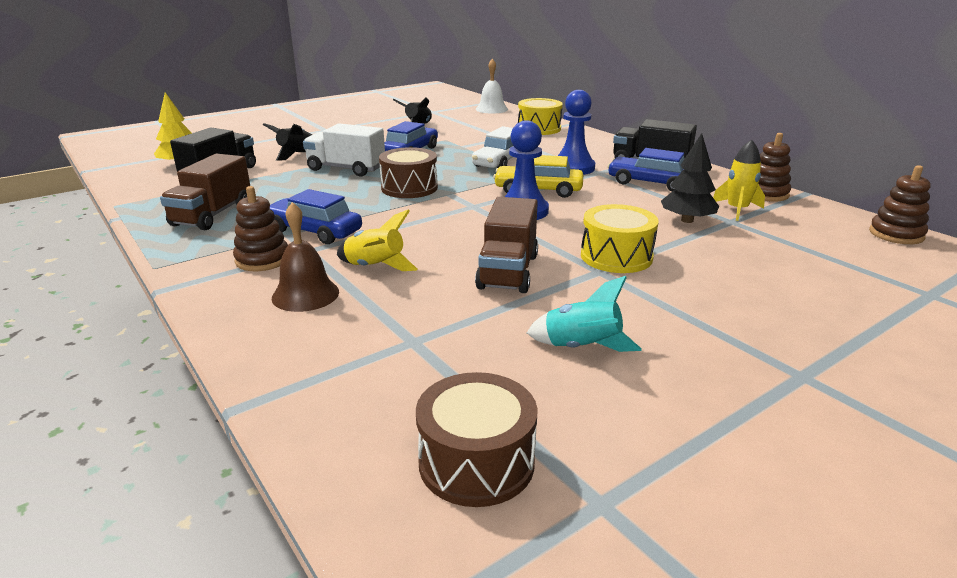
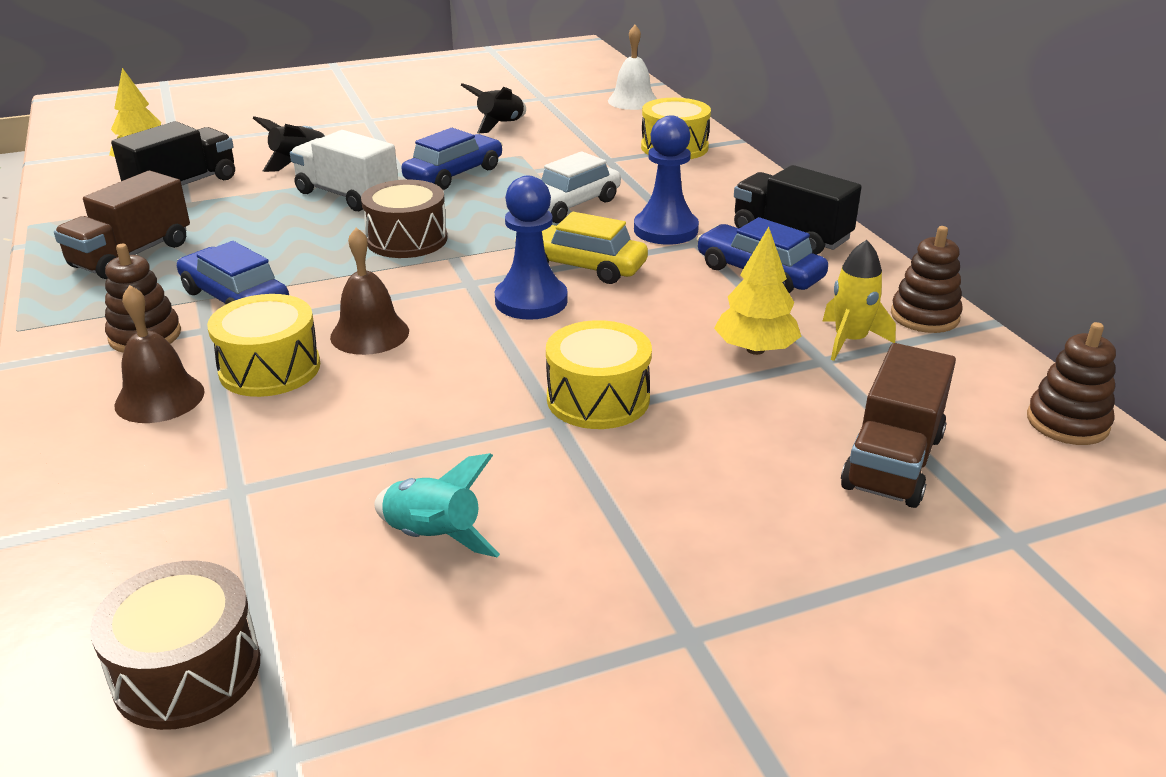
camera: 15 degrees right, 5 degrees up
(375, 267) = (270, 368): yellow rocket -> yellow drum
(430, 240) = (369, 334): none -> brown bell
(508, 271) = (432, 401): brown truck -> brown truck (893, 461)
(687, 220) = (755, 349): black tree -> yellow tree

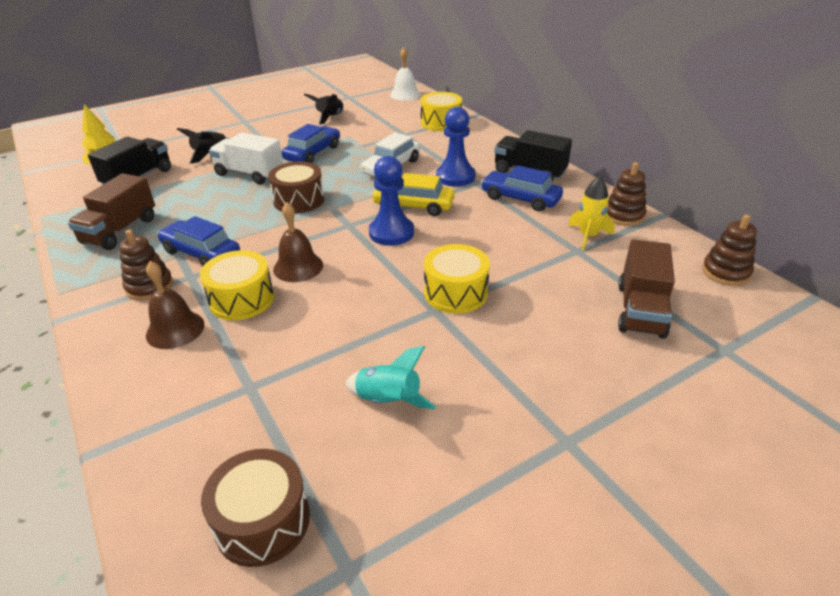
camera: 10 degrees left, 5 degrees up
(755, 349) = (536, 248): yellow tree -> none

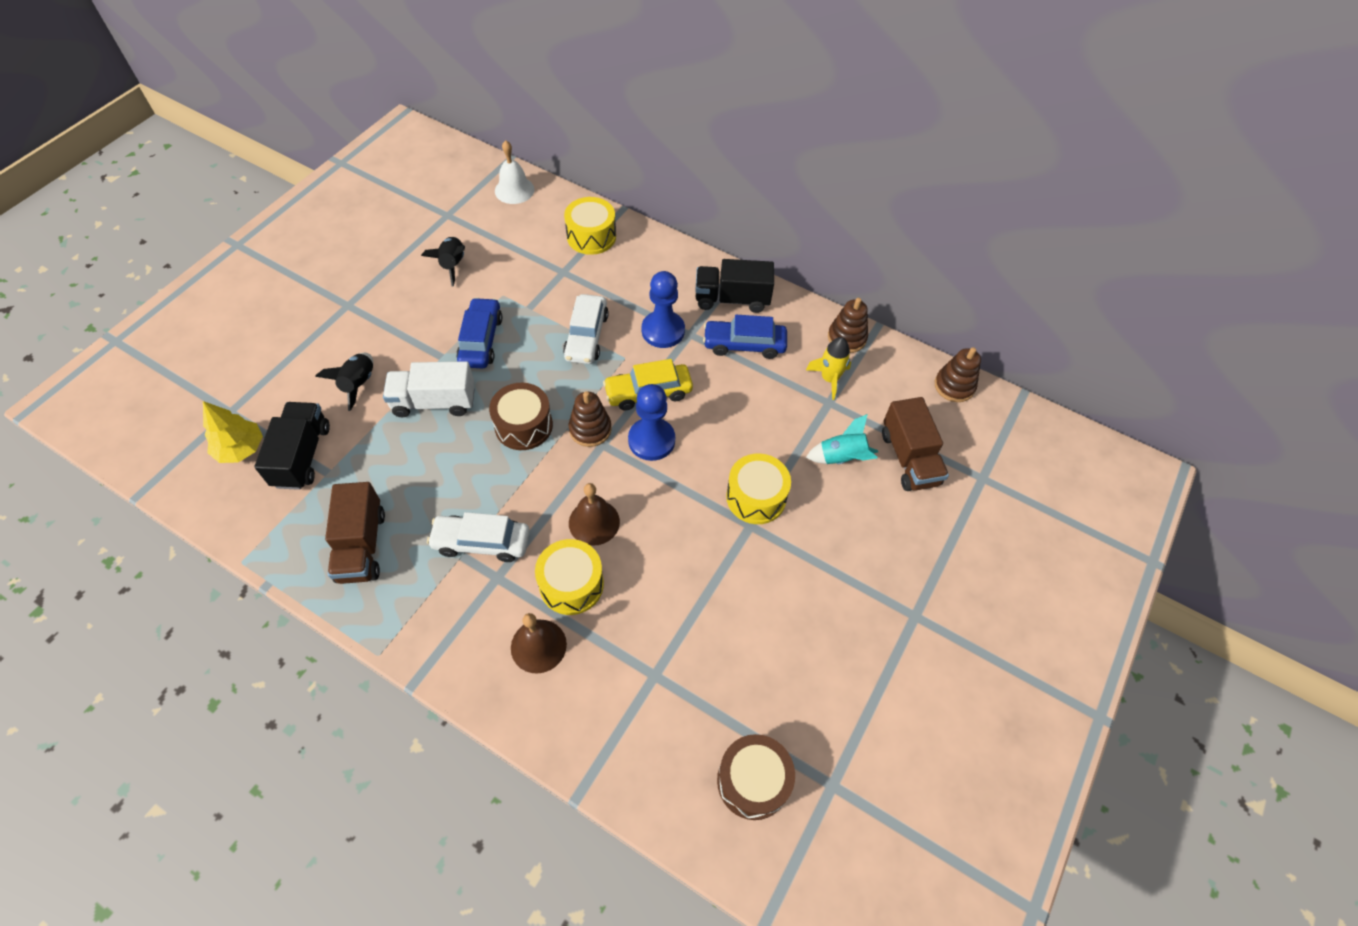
camera: 30 degrees left, 20 degrees up
(149, 287) = (467, 607): brown stacking toy -> brown stacking toy (590, 429)
(201, 253) = (481, 542): blue car -> white car
(388, 401) = (772, 637): turquoise rocket -> turquoise rocket (841, 458)

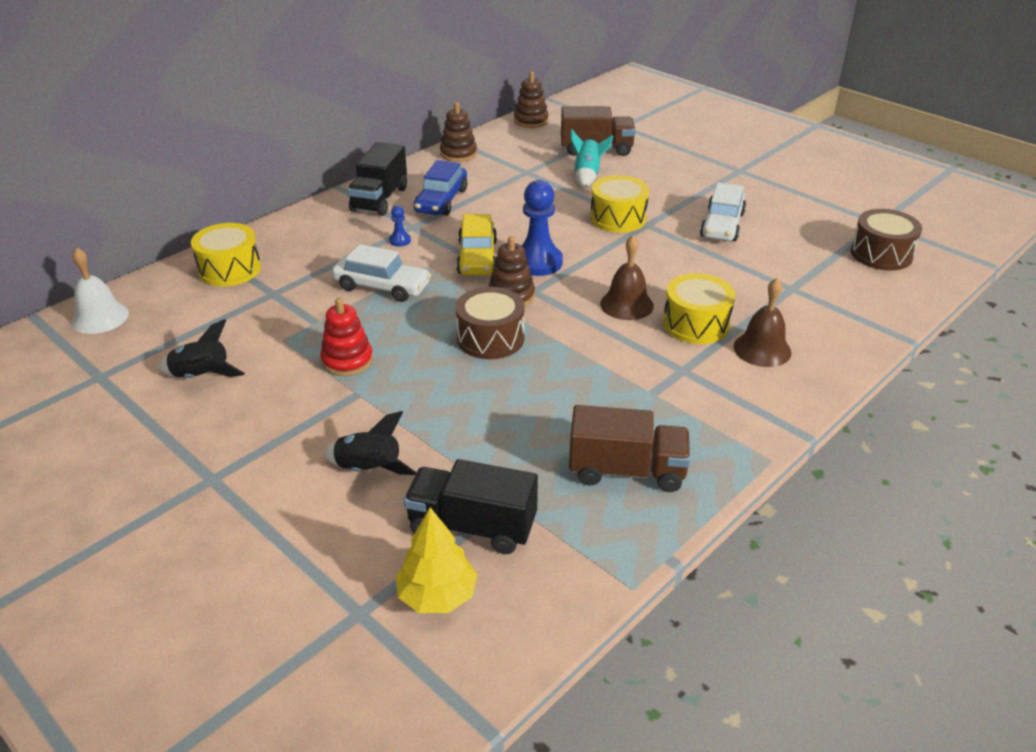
camera: 75 degrees left, 20 degrees down
(434, 402) = (428, 403): white truck -> none
(481, 340) = (347, 360): blue car -> red stacking toy
(481, 542) = (638, 377): white car -> white car (722, 225)
(663, 331) = (400, 240): blue pawn -> blue pawn, size x0.45
(829, 379) = (501, 168): yellow rocket -> none

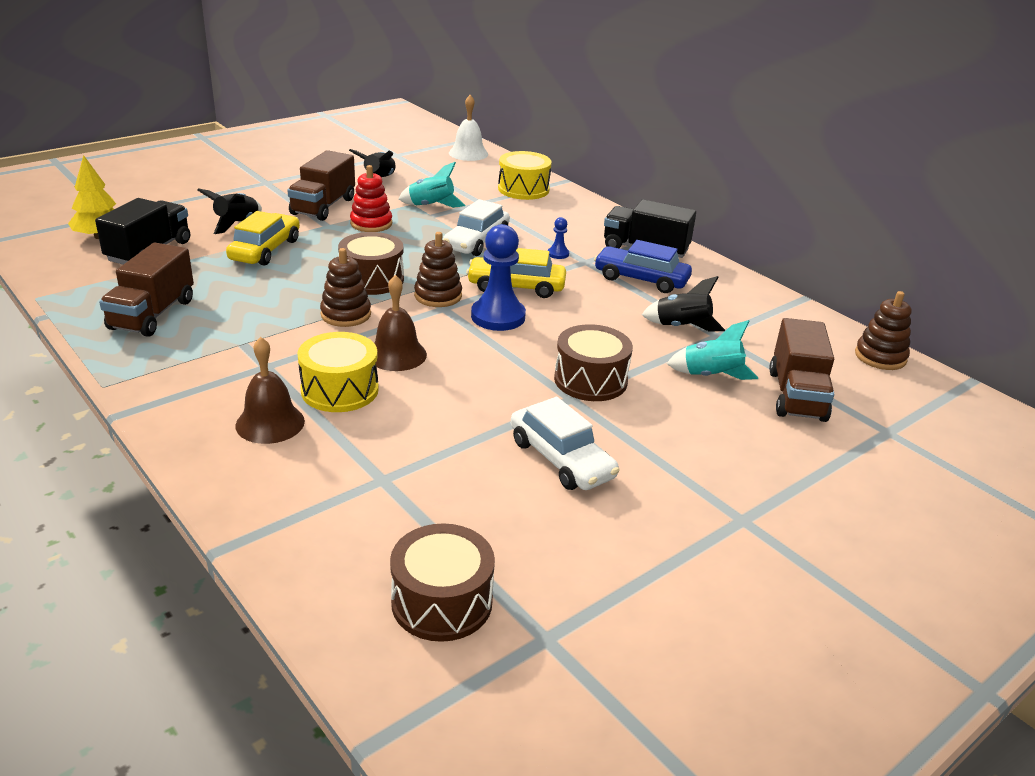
camera: 95 degrees right, 5 degrees down
(288, 325) = (431, 206): none -> turquoise rocket
(298, 407) = (323, 206): none -> brown truck
(440, 426) = (265, 250): none -> yellow car
(458, 154) = (762, 298): brown stacking toy -> brown stacking toy (346, 314)
(520, 184) = (681, 327): none -> black rocket
(618, 218) = (590, 380): yellow drum -> brown drum
(722, 225) = (561, 459): white car -> white car turned 150 degrees counterclockwise

